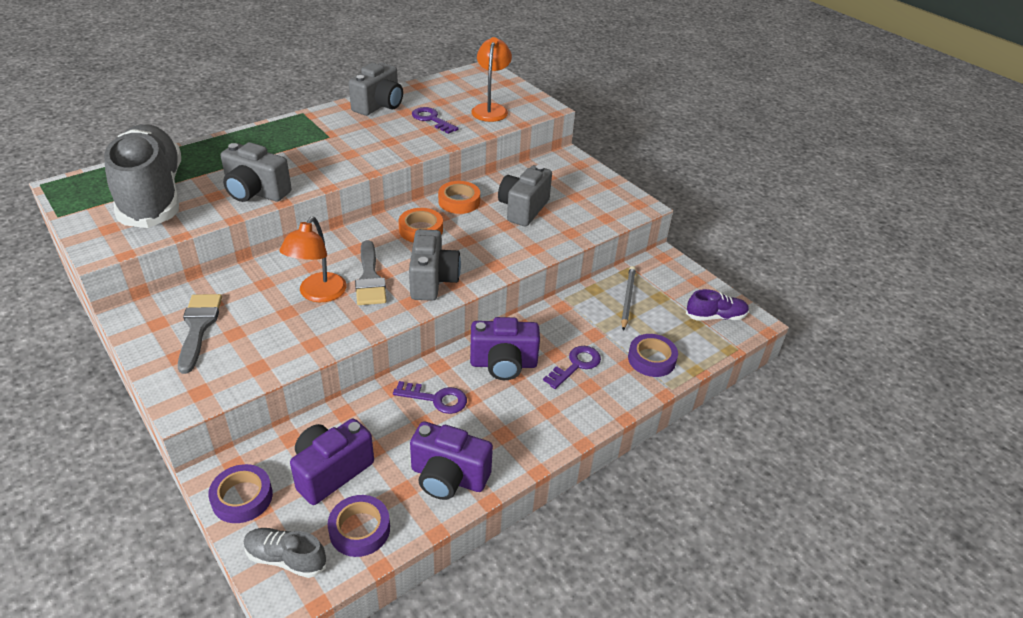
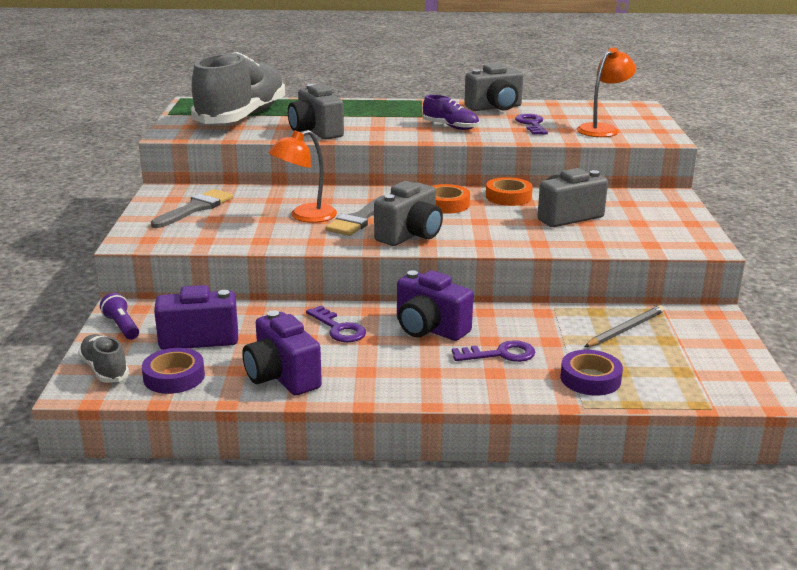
camera: 40 degrees right, 15 degrees down
(242, 498) = (122, 326): purple tape -> purple flashlight
(715, 316) = (718, 375): purple shoe -> purple shoe (450, 127)

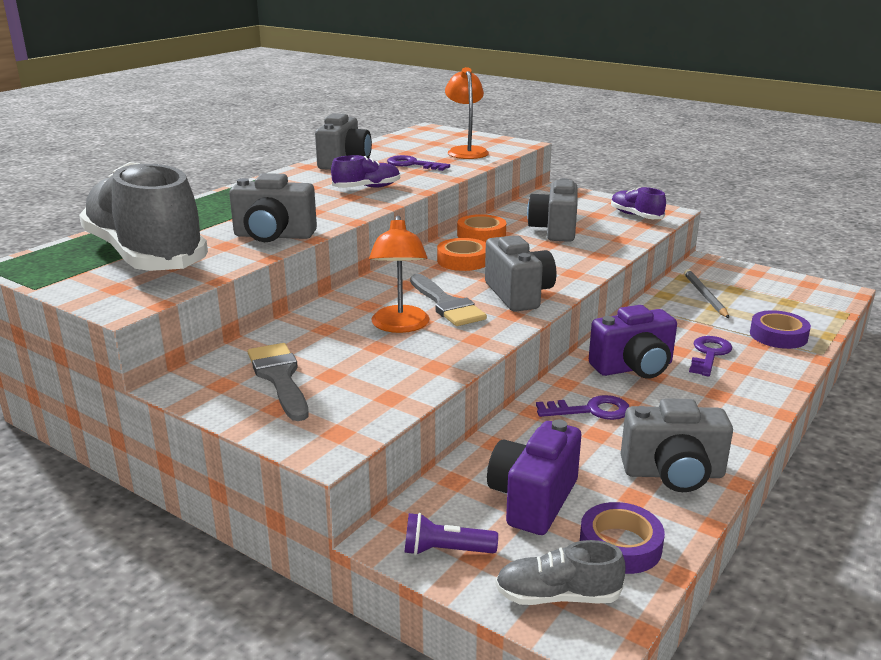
camera: 55 degrees left, 0 degrees up
(282, 377) = (673, 474): purple camera -> grey camera
(667, 237) = (636, 216): none -> purple shoe

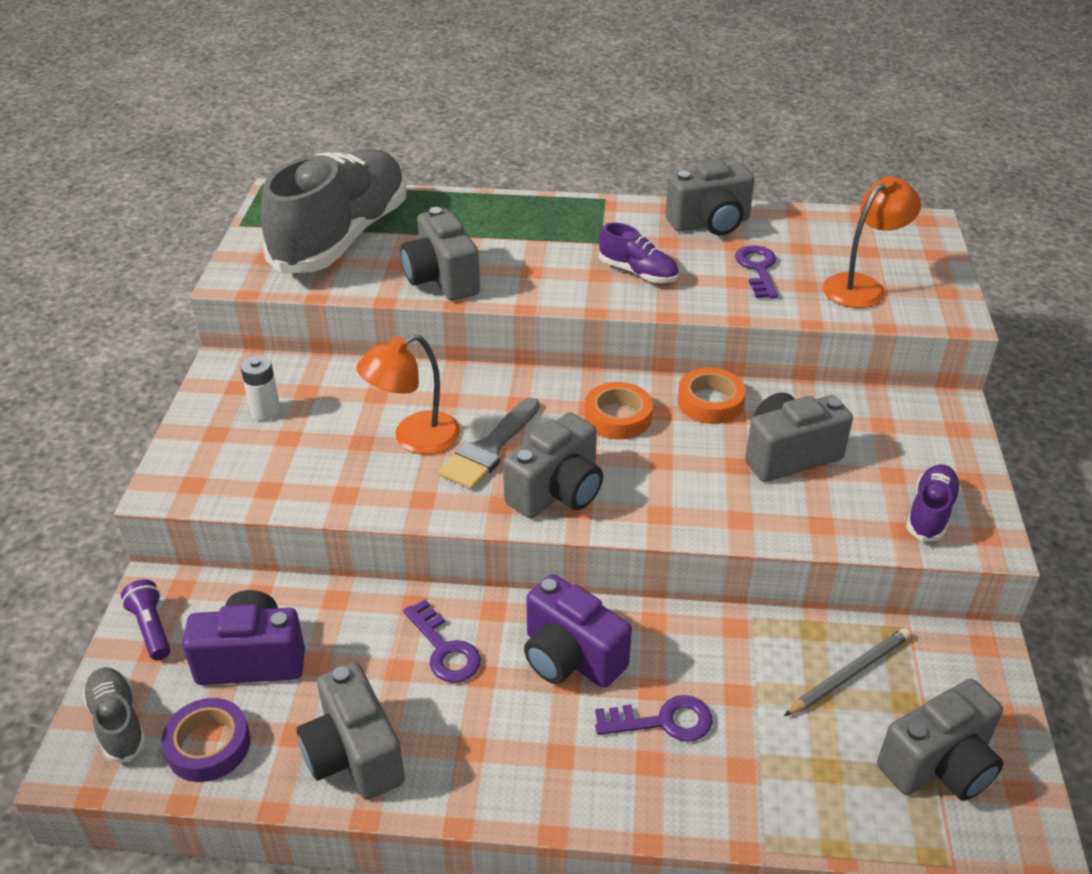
camera: 60 degrees right, 15 degrees up
(280, 377) = (265, 412): grey brush -> white battery
(778, 335) = (784, 786): purple tape -> none
(782, 295) = (939, 765): none -> grey camera

